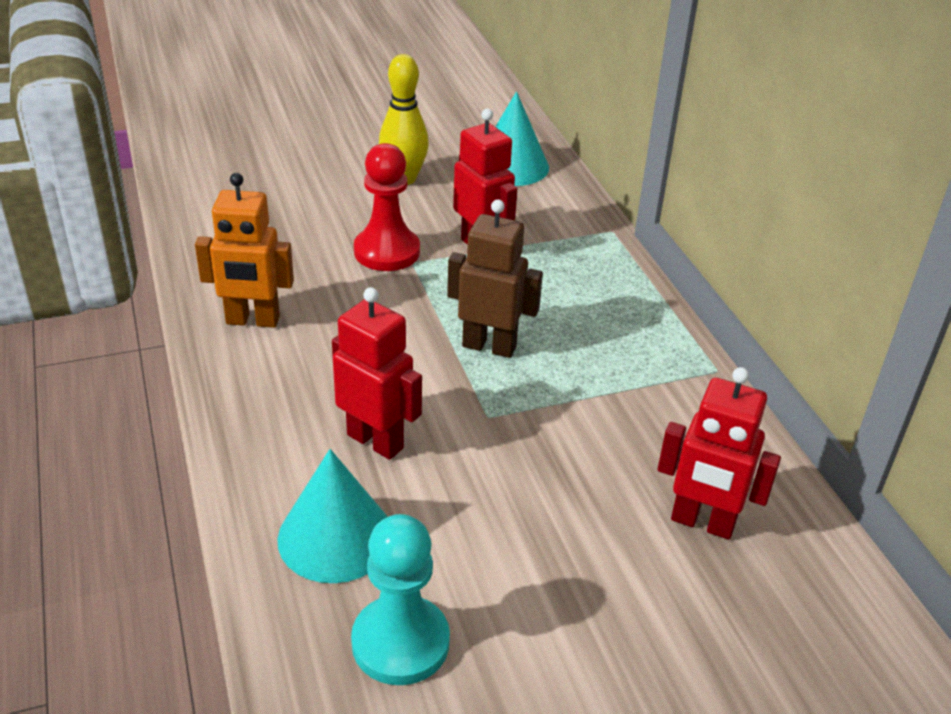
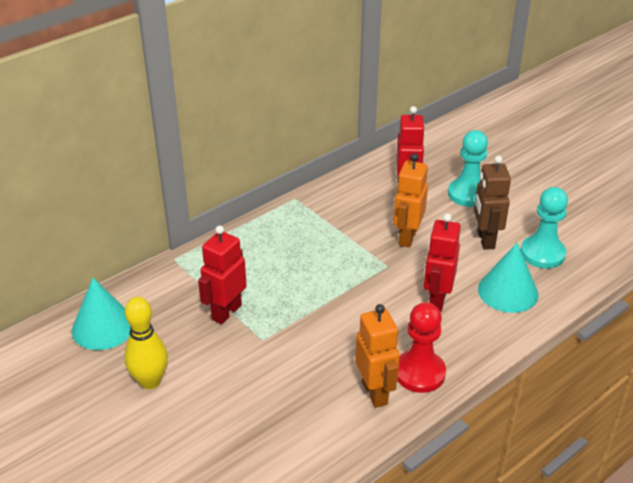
camera: 110 degrees left, 0 degrees up
(387, 252) = (257, 356): red pawn -> red pawn (419, 373)
(489, 346) = (329, 280): brown robot -> brown robot (485, 239)
(549, 465) = (407, 237): none -> orange robot
(647, 611) = (468, 194): none -> turquoise pawn

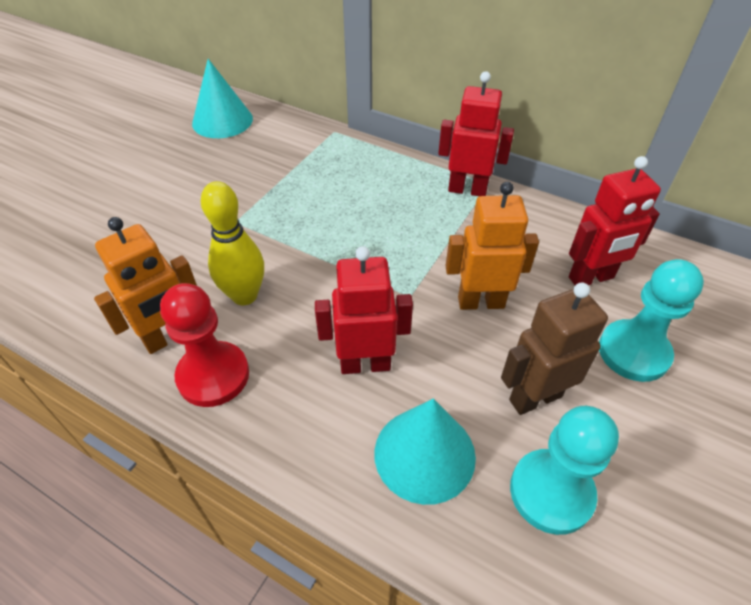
camera: 70 degrees right, 10 degrees up
(150, 381) = (158, 166): yellow bowling pin -> yellow bowling pin (244, 295)
(226, 312) = (269, 185): red robot -> red robot (467, 190)

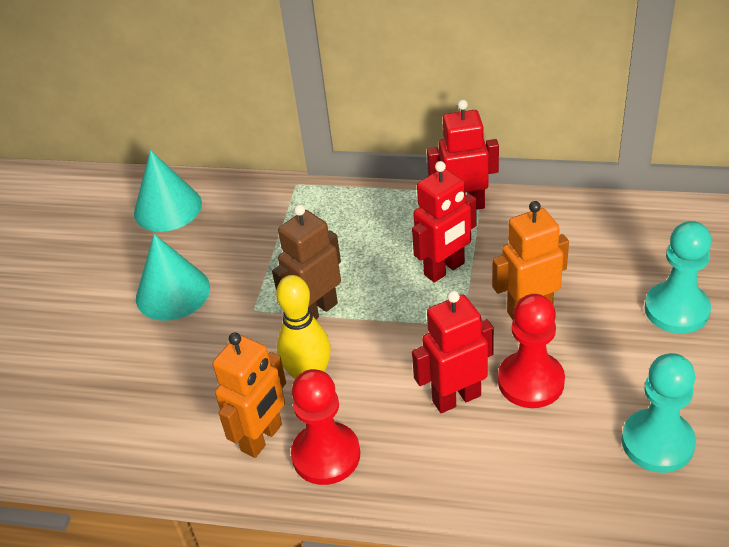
camera: 15 degrees left, 5 degrees down
(424, 454) = (545, 451): turquoise cone -> turquoise cone (173, 292)
(447, 374) = (531, 381): none -> red pawn
(535, 397) = (612, 375): brown robot -> brown robot (316, 310)
(591, 278) = (615, 256): red robot -> red robot (444, 269)

